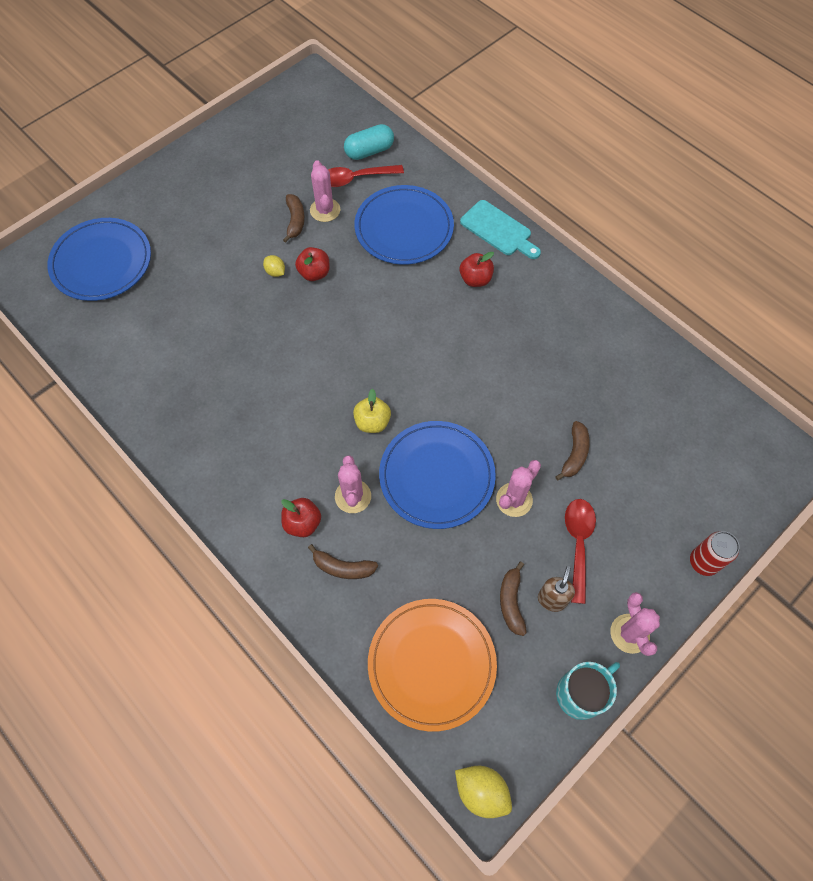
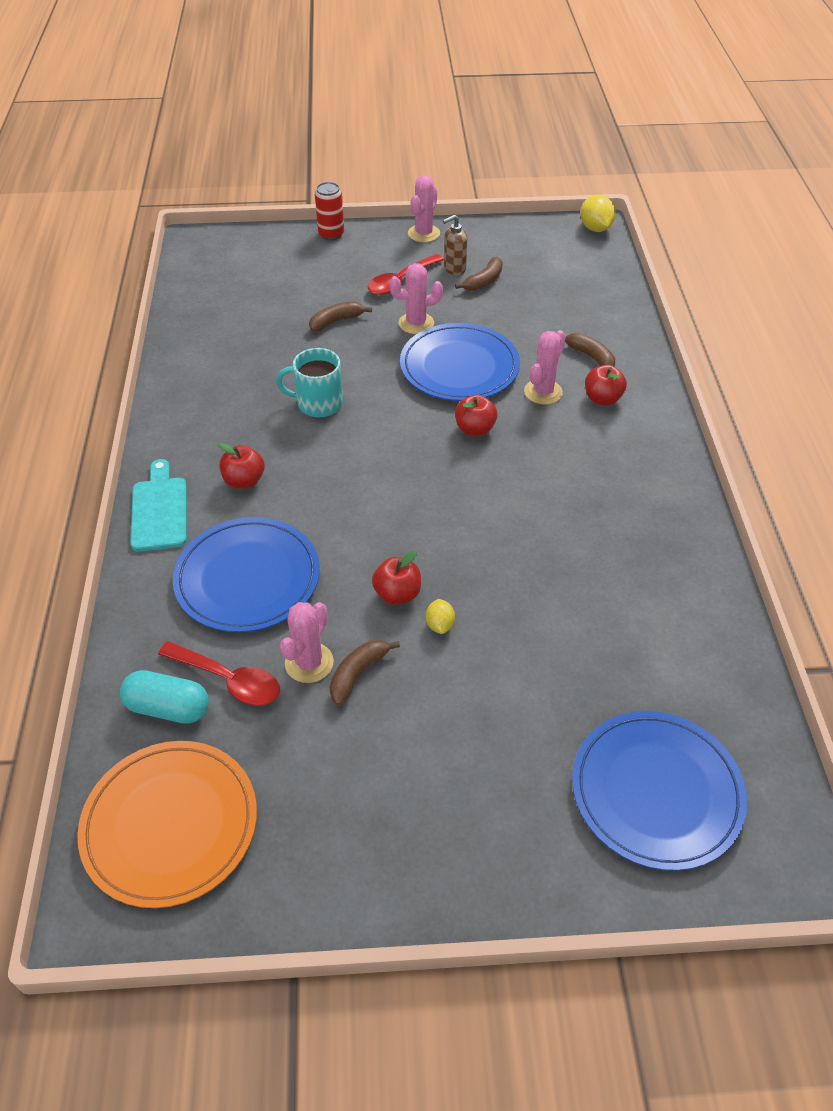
camera: 140 degrees left, 15 degrees down
(372, 422) = (475, 429): yellow apple -> red apple
(431, 664) = (573, 284): orange plate -> orange plate (170, 825)
(581, 693) = (487, 229): turquoise mug -> turquoise mug (318, 403)

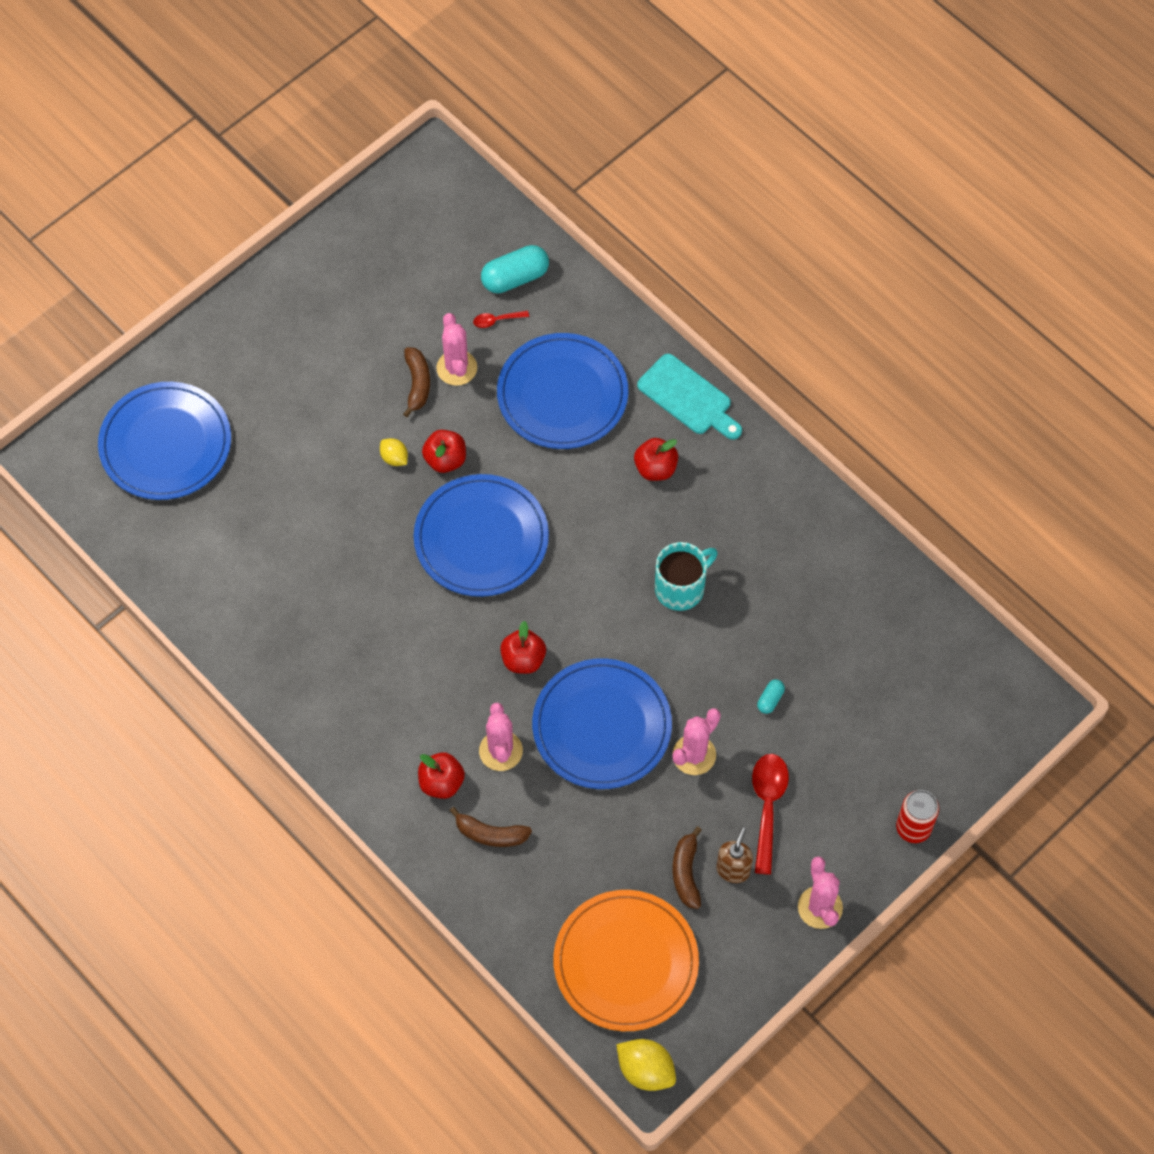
camera: 140 degrees right, 15 degrees up
(170, 825) = (439, 223): orange plate -> orange plate (626, 962)
(229, 680) = (496, 320): red spoon -> red spoon, size x0.49
(336, 321) = (770, 699): brown banana -> turquoise capsule
(427, 519) = (481, 538): none -> blue plate

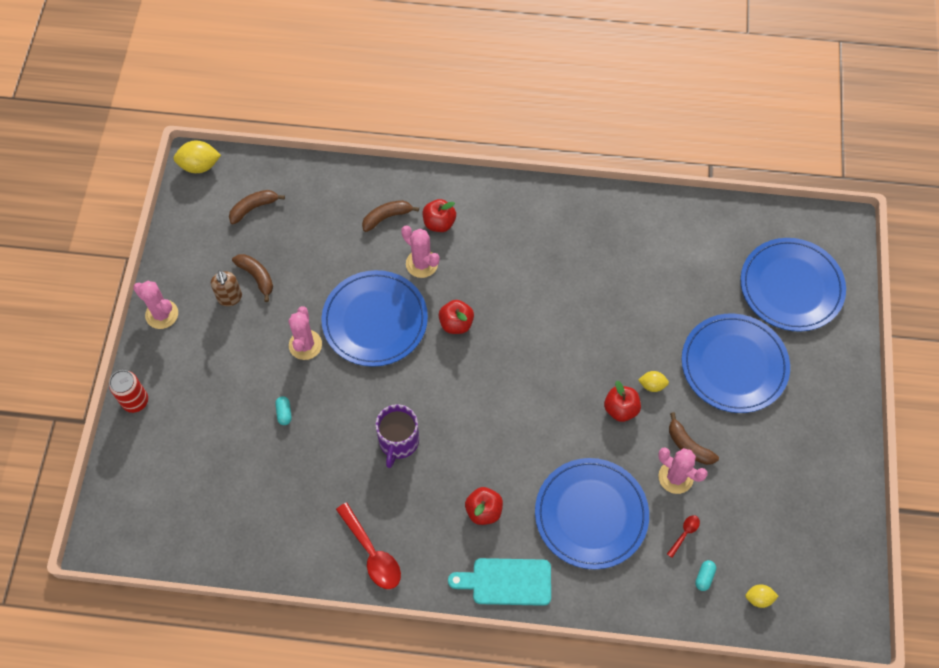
camera: 140 degrees right, 0 degrees up
(481, 538) = (550, 376): blue plate -> blue plate (734, 365)
(486, 231) = (759, 598): none -> yellow lemon
(515, 278) = (704, 577): turquoise capsule -> turquoise capsule, size x0.49
(626, 962) = (254, 208): orange plate -> brown banana
(681, 588) = (398, 442): turquoise mug -> purple mug
(767, 806) = (236, 348): red spoon -> red spoon (372, 553)

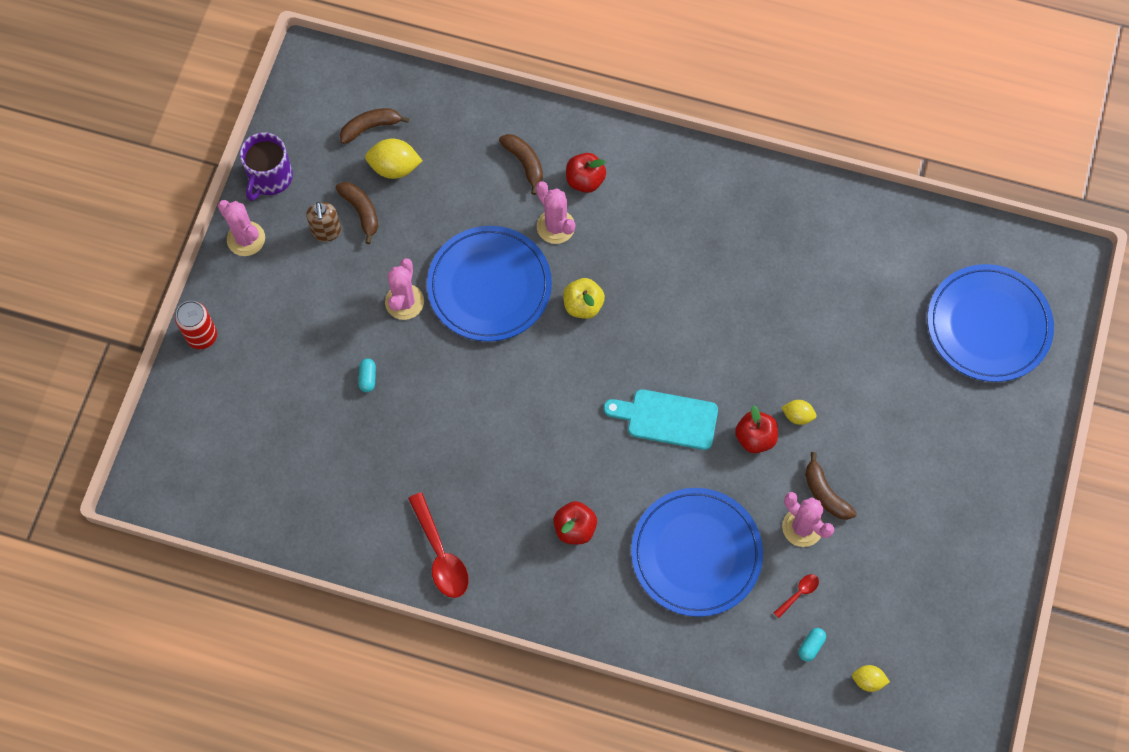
camera: 10 degrees right, 5 degrees up
(200, 166) = (315, 65): yellow lemon -> yellow lemon (394, 167)
(387, 217) = (524, 163): brown banana -> brown banana turned 75 degrees clockwise
(398, 442) = (492, 433): purple mug -> purple mug (269, 178)
(456, 323) = (583, 305): red apple -> yellow apple
(506, 582) = (586, 612): turquoise cutting board -> turquoise cutting board (667, 419)
(734, 365) = (899, 408): blue plate -> none

